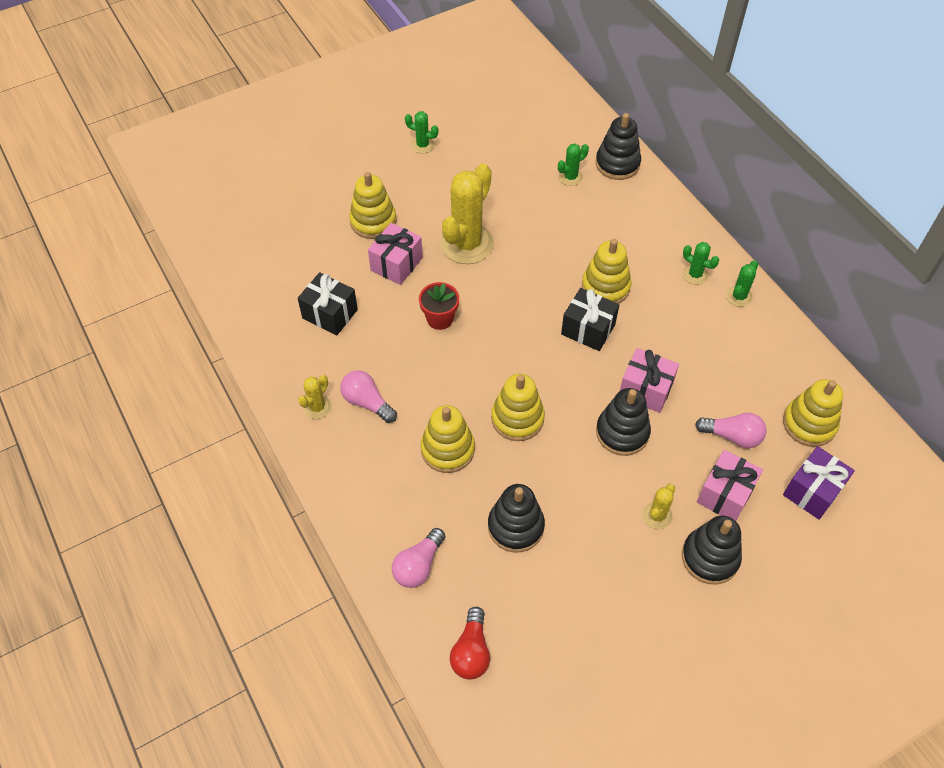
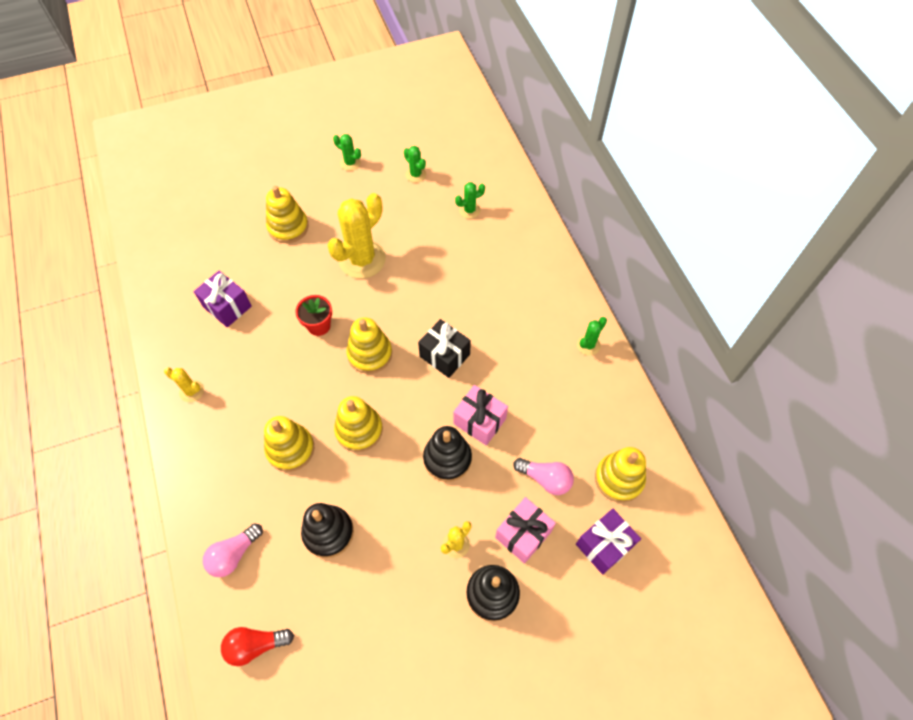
camera: 10 degrees right, 5 degrees up
(317, 407) = (191, 391): yellow cactus -> yellow cactus turned 75 degrees clockwise
(330, 314) = (227, 306): black gift -> purple gift
(367, 402) = (235, 393): pink light bulb -> none
(396, 264) = (296, 269): pink gift -> none
(471, 651) = (256, 645): red light bulb -> red light bulb turned 60 degrees clockwise
(605, 287) = (471, 318): yellow stacking toy -> yellow stacking toy (370, 354)
(617, 164) = (514, 203): black stacking toy -> none
(695, 274) = (554, 318): green cactus -> green cactus (415, 174)

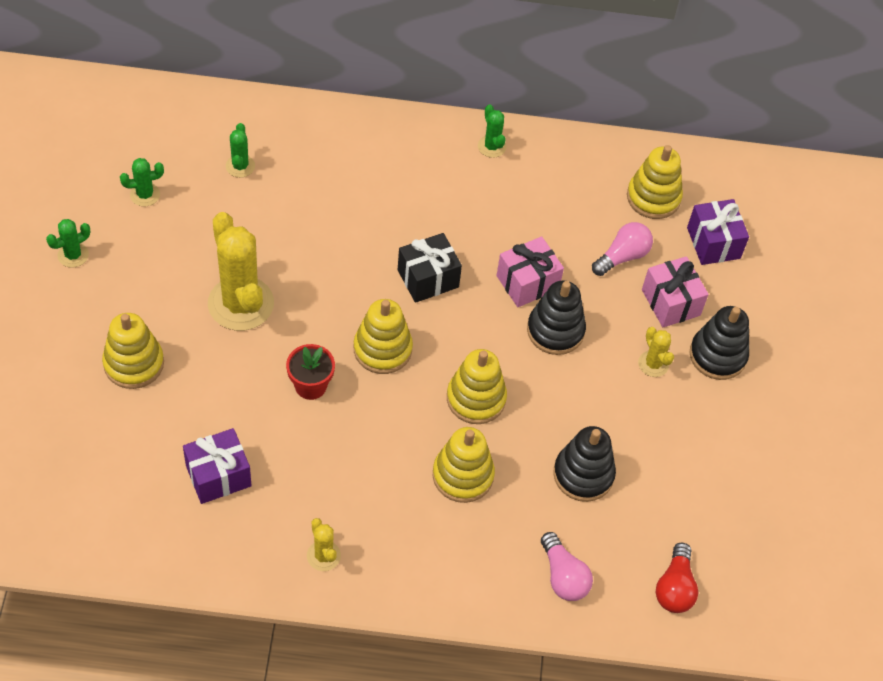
camera: 70 degrees left, 5 degrees down
(191, 391) = (323, 556): yellow cactus -> yellow cactus turned 75 degrees counterclockwise

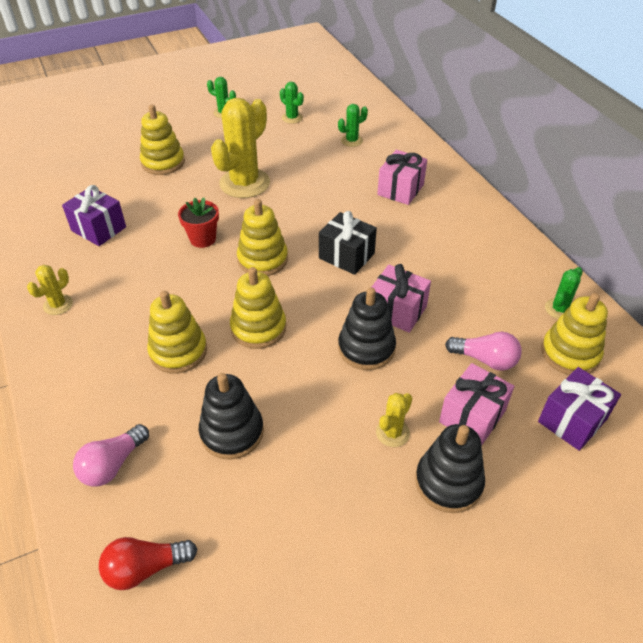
camera: 65 degrees right, 10 degrees down
(361, 176) = (400, 189): none -> pink gift
(491, 146) = (501, 238): green cactus -> green cactus (559, 309)

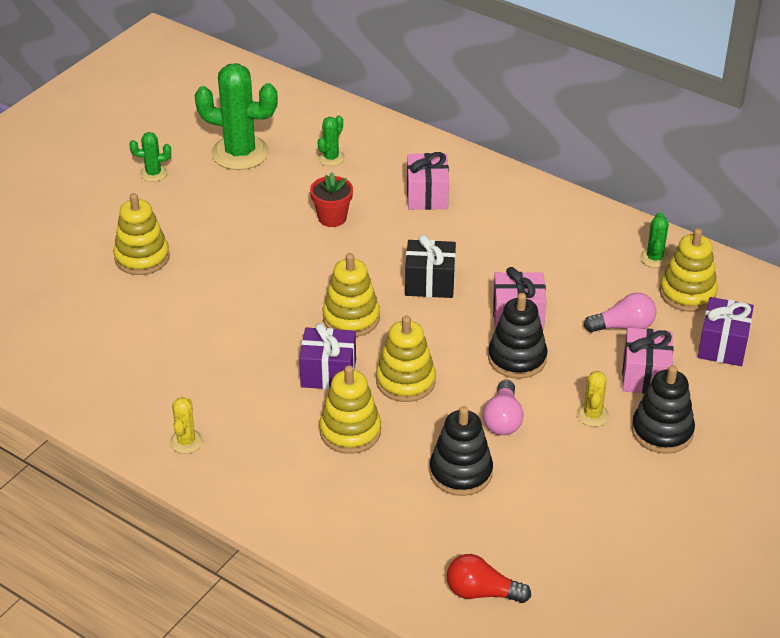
camera: 30 degrees left, 5 degrees down
(99, 229) = (146, 354): purple gift -> purple gift (328, 373)
(112, 465) = (382, 540): pink light bulb -> pink light bulb (503, 419)
(145, 568) = (482, 592): red light bulb -> red light bulb turned 60 degrees clockwise
(202, 239) = (270, 321): red flower pot -> red flower pot (332, 218)
(244, 183) = (258, 247): yellow cactus -> none
(292, 118) = (240, 153): green cactus -> green cactus, size x2.12

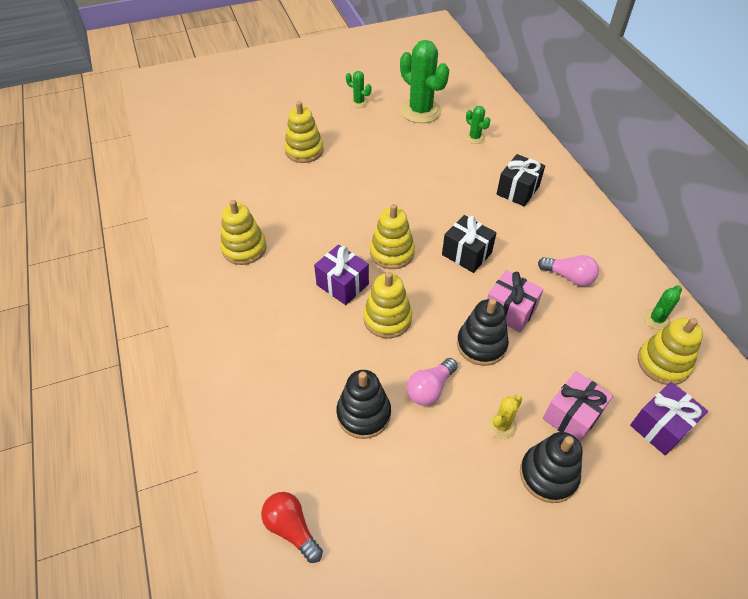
camera: 35 degrees right, 10 degrees up
(186, 442) = (215, 284): yellow cactus -> none
(331, 158) = (474, 137): green cactus -> green cactus turned 75 degrees clockwise
(332, 218) = (440, 177): red flower pot -> none
(350, 431) = (318, 336): yellow stacking toy -> yellow stacking toy (244, 248)
(427, 195) = (517, 190): pink gift -> black gift
(623, 326) = (586, 363): pink light bulb -> pink light bulb (569, 277)

